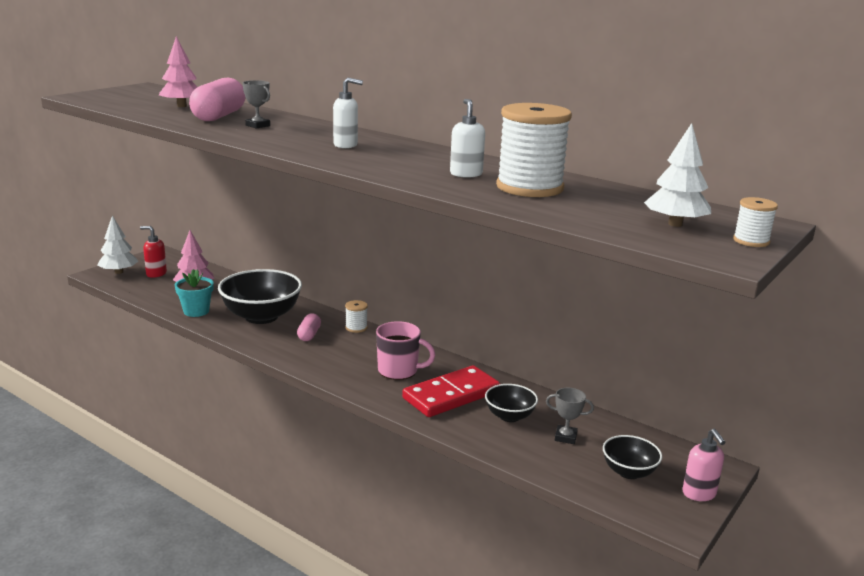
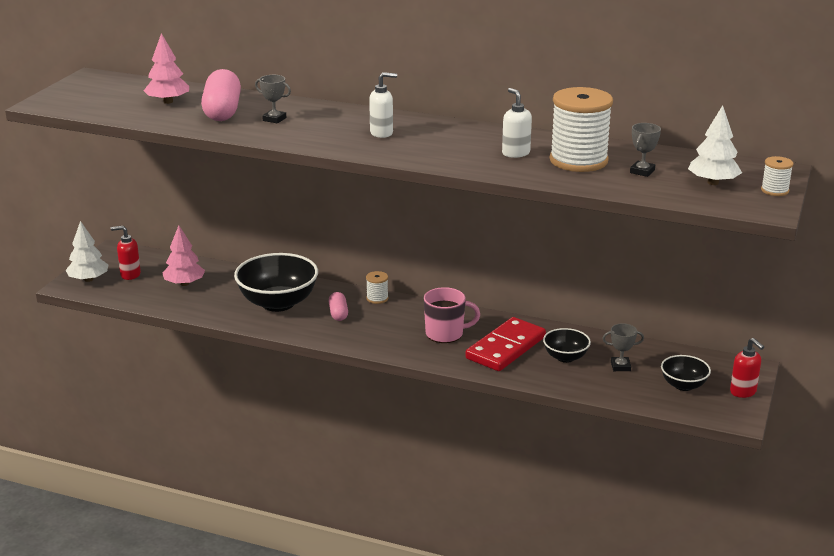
camera: 15 degrees left, 5 degrees up
(196, 311) = (208, 309): turquoise flower pot -> none
(595, 204) = (642, 171): none -> grey trophy
(699, 494) = (743, 392): pink soap dispenser -> red soap dispenser

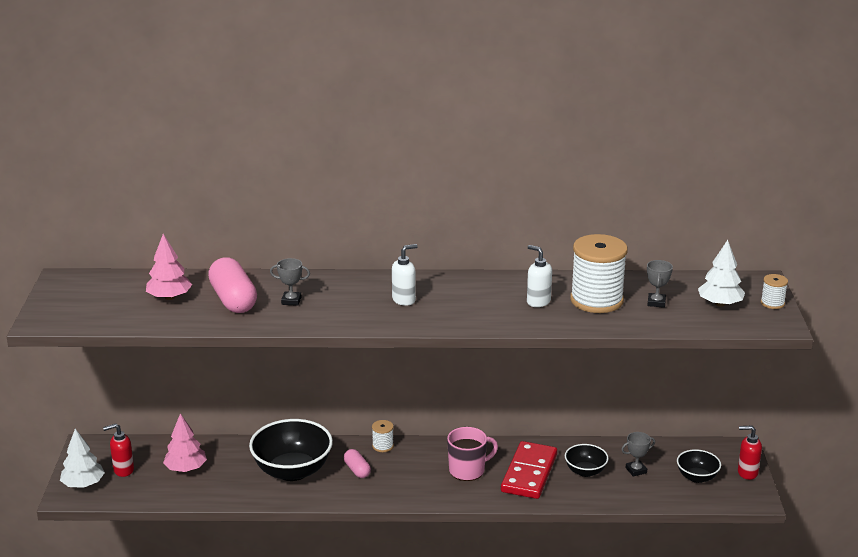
camera: 20 degrees left, 0 degrees up
(743, 392) = (747, 473): red soap dispenser -> red soap dispenser turned 150 degrees clockwise

